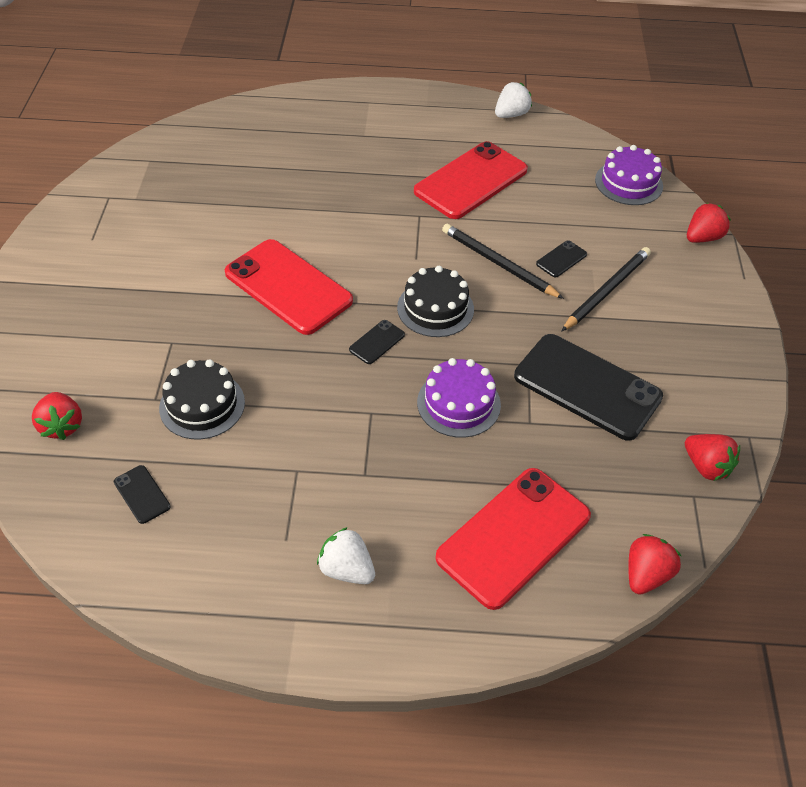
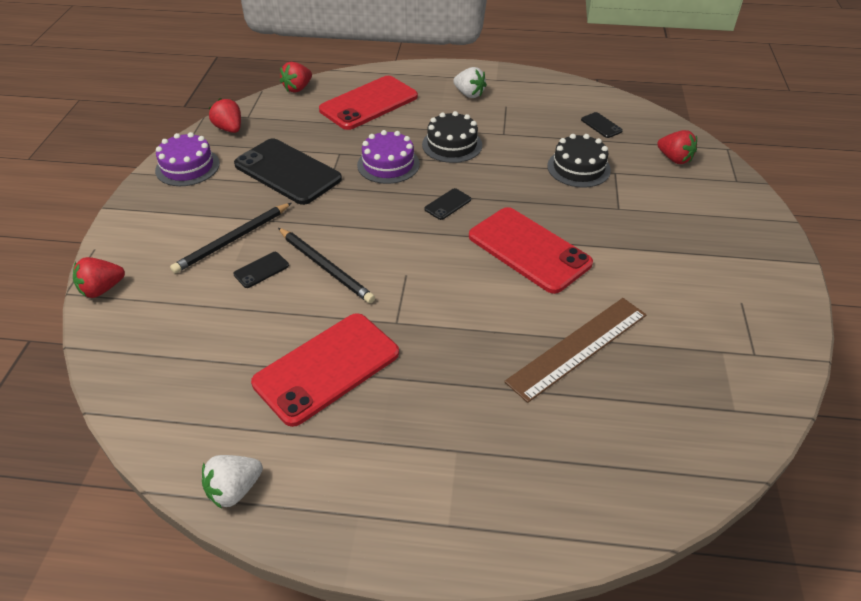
camera: 175 degrees left, 5 degrees down
(62, 426) = (674, 159): red strawberry -> red strawberry turned 150 degrees clockwise
(260, 199) = (578, 348): none -> brown ruler
(435, 308) = (394, 229): black cake -> black cake (452, 145)
(628, 183) = (135, 361): purple cake -> purple cake (187, 167)

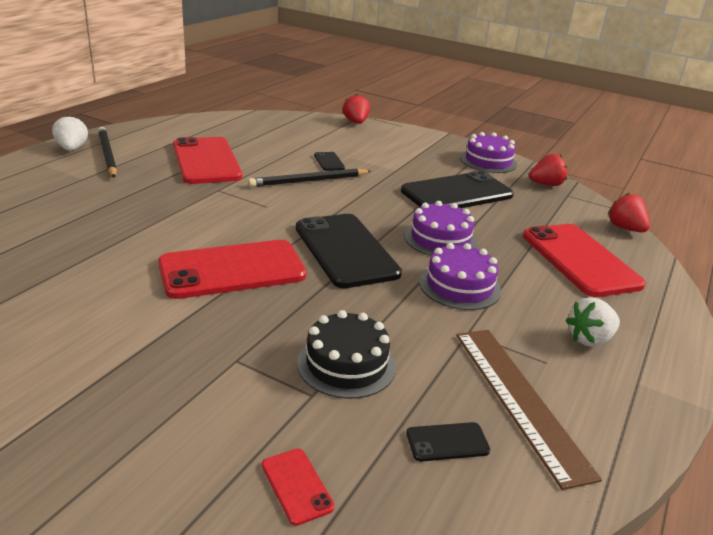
camera: 110 degrees right, 15 degrees down
(233, 240) = (374, 160): black pencil -> black pencil (107, 155)
(234, 489) = (154, 127): white strawberry -> white strawberry (72, 149)
(447, 204) = (346, 250): black phone -> black phone, size x2.39
(452, 145) = (459, 286): black cake -> purple cake
(578, 348) = (88, 248): brown ruler -> brown ruler (519, 399)
(674, 159) = (296, 486): red strawberry -> red phone

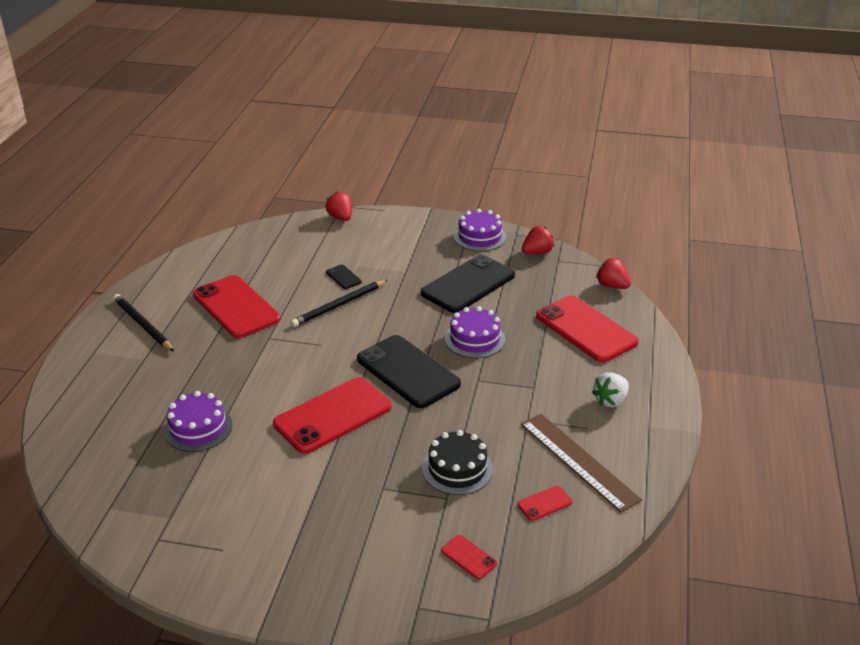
camera: 15 degrees left, 5 degrees up
(72, 149) = (105, 327): white strawberry -> none
(447, 442) = (544, 503): black phone -> red phone
(459, 286) = (507, 381): purple cake -> purple cake (198, 428)

